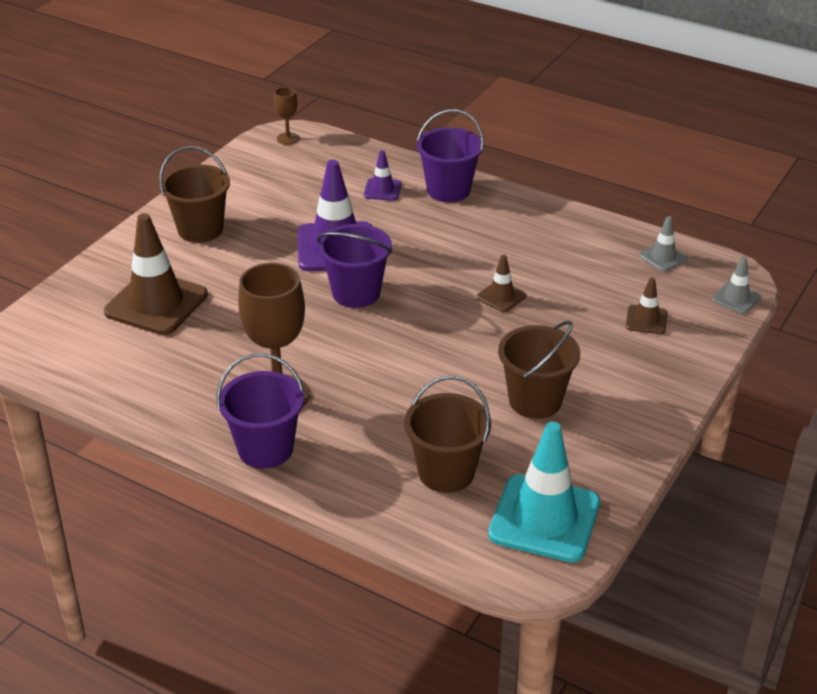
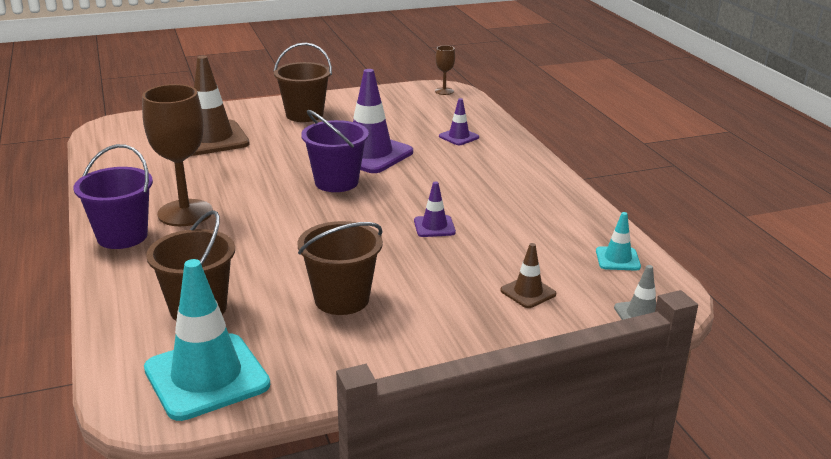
camera: 40 degrees right, 10 degrees down
(448, 190) = (507, 153): purple bucket -> none
(501, 297) = (434, 226): brown traffic cone -> purple traffic cone
(663, 257) = (617, 259): grey traffic cone -> turquoise traffic cone

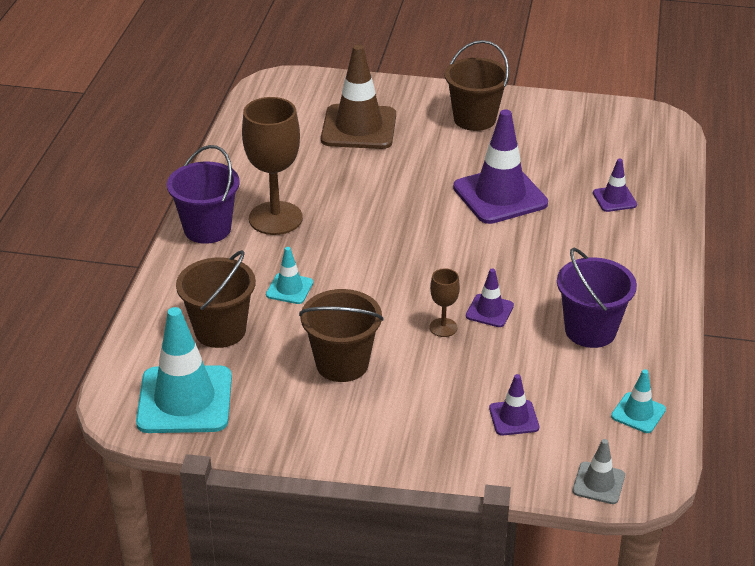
camera: 30 degrees right, 10 degrees up
(242, 258) = (289, 289): none -> turquoise traffic cone
(336, 182) = (438, 223): purple bucket -> purple bucket (590, 330)
(444, 91) = (656, 124): brown goblet -> brown goblet (443, 327)
(528, 292) = (514, 418): brown traffic cone -> purple traffic cone

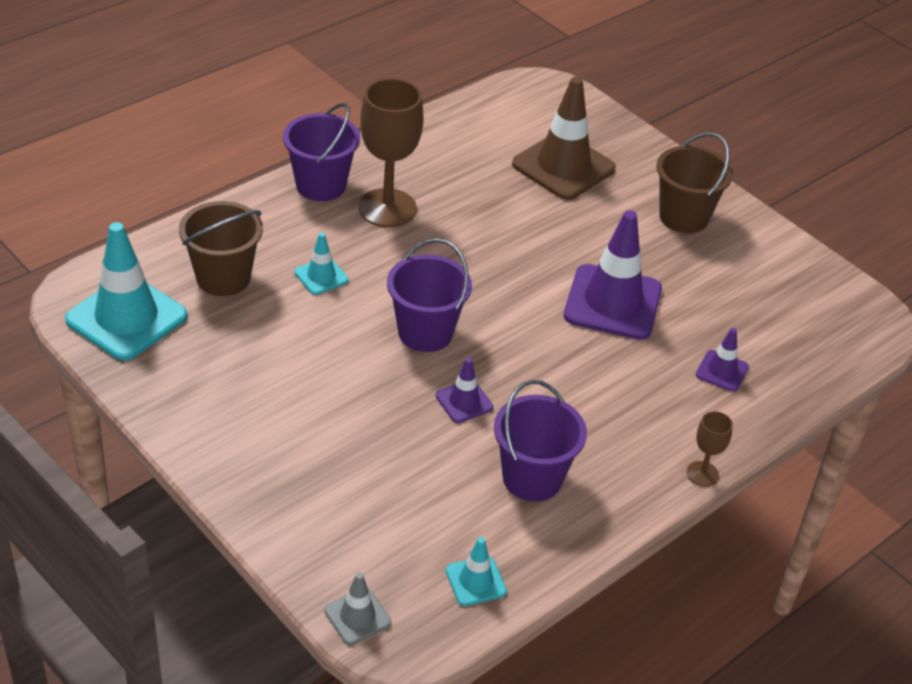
camera: 35 degrees right, 5 degrees up
(342, 364) = (281, 367): brown bucket -> none
(408, 283) = (425, 332): none -> purple bucket
(443, 327) = (404, 390): brown goblet -> brown goblet (702, 474)
(514, 418) = (360, 509): purple traffic cone -> none

